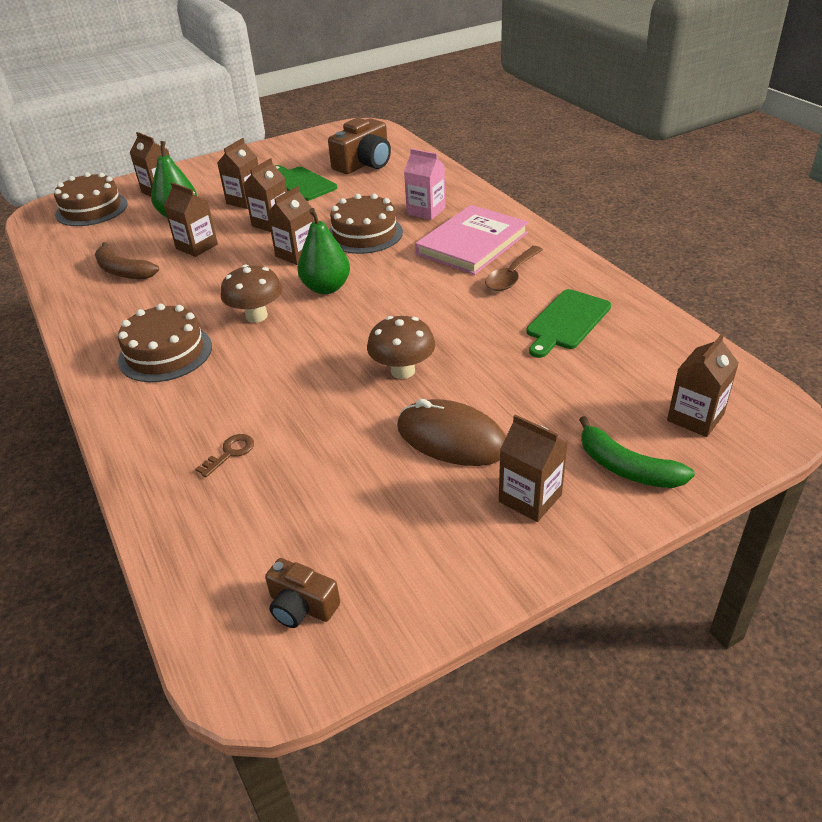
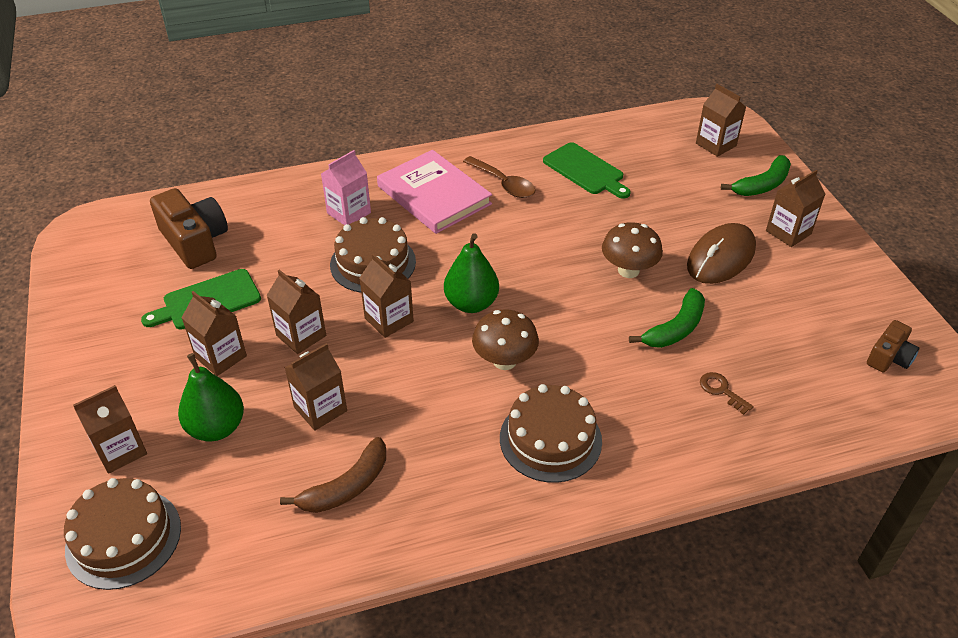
camera: 80 degrees left, 5 degrees up
(318, 413) = (675, 329): none -> green banana

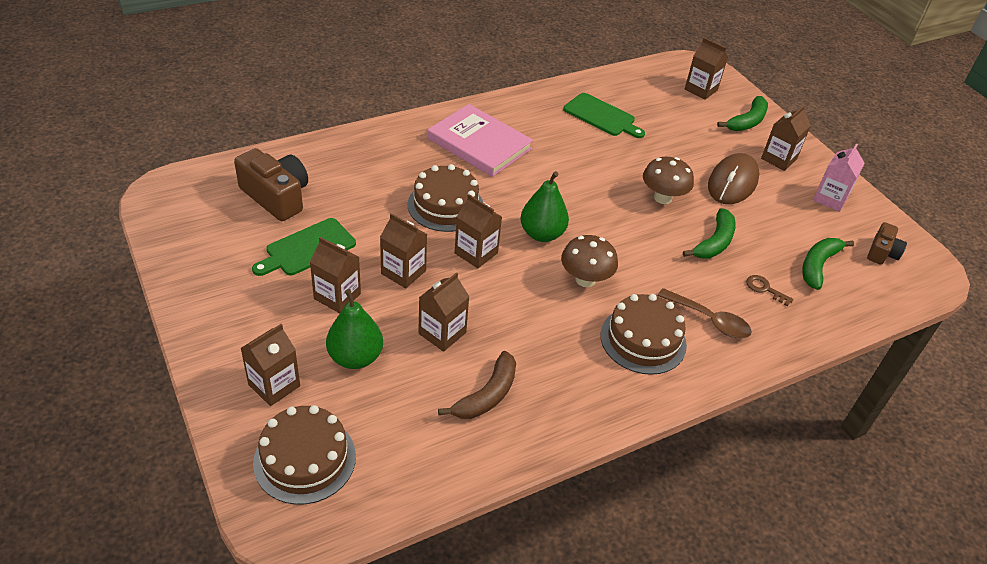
camera: 15 degrees left, 0 degrees up
(349, 213) = (409, 163): pink carton -> pink carton (830, 199)
(503, 184) = (536, 131): brown spoon -> brown spoon (709, 320)
(799, 367) = (817, 266): none -> green banana

